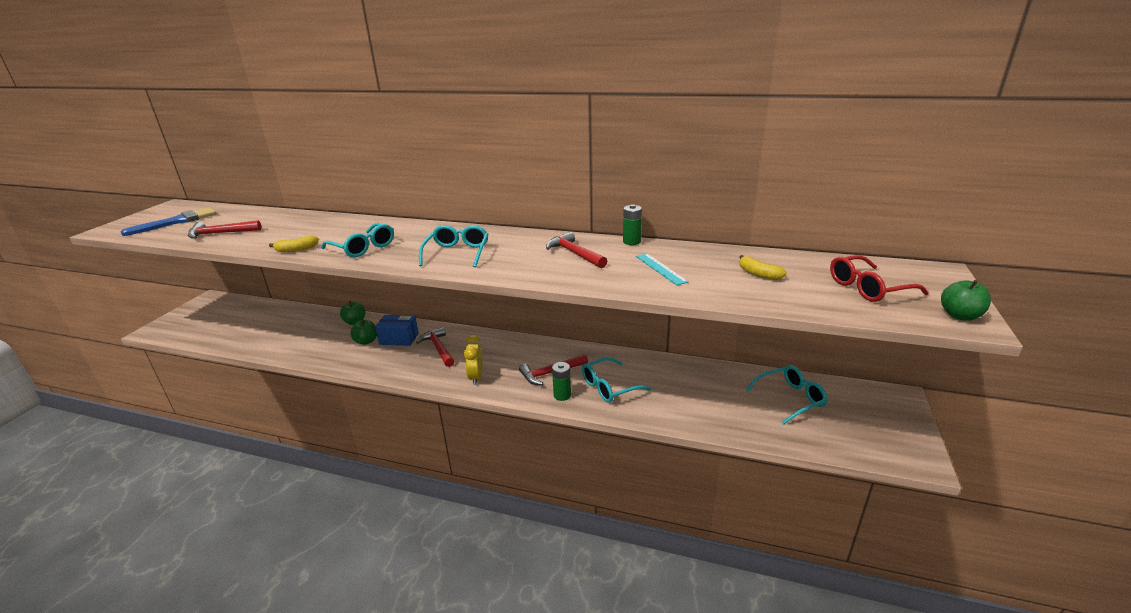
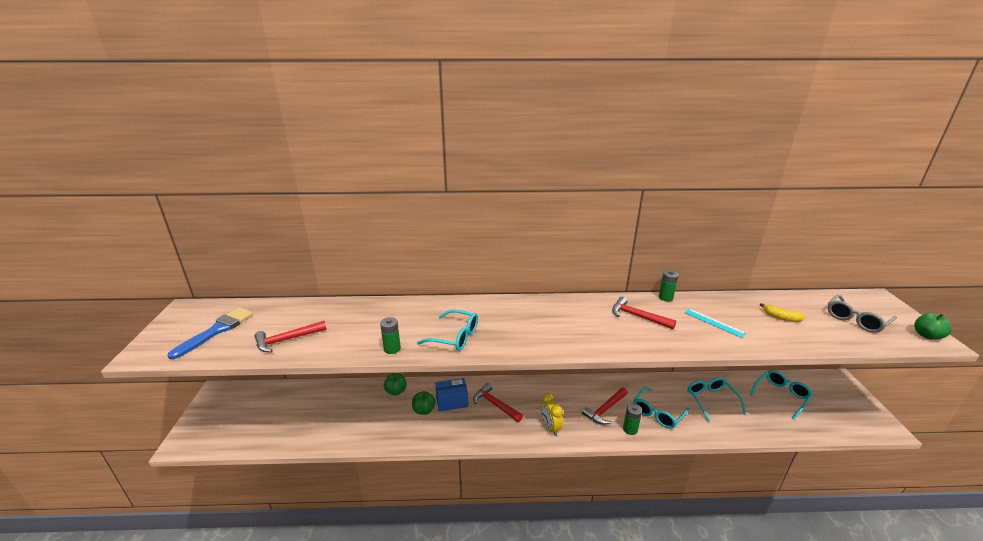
camera: 20 degrees left, 0 degrees up
(296, 249) = (392, 349): yellow banana -> green battery
(457, 253) = (545, 330): turquoise glasses -> turquoise glasses (711, 400)
(868, 288) = (856, 320): red glasses -> grey glasses

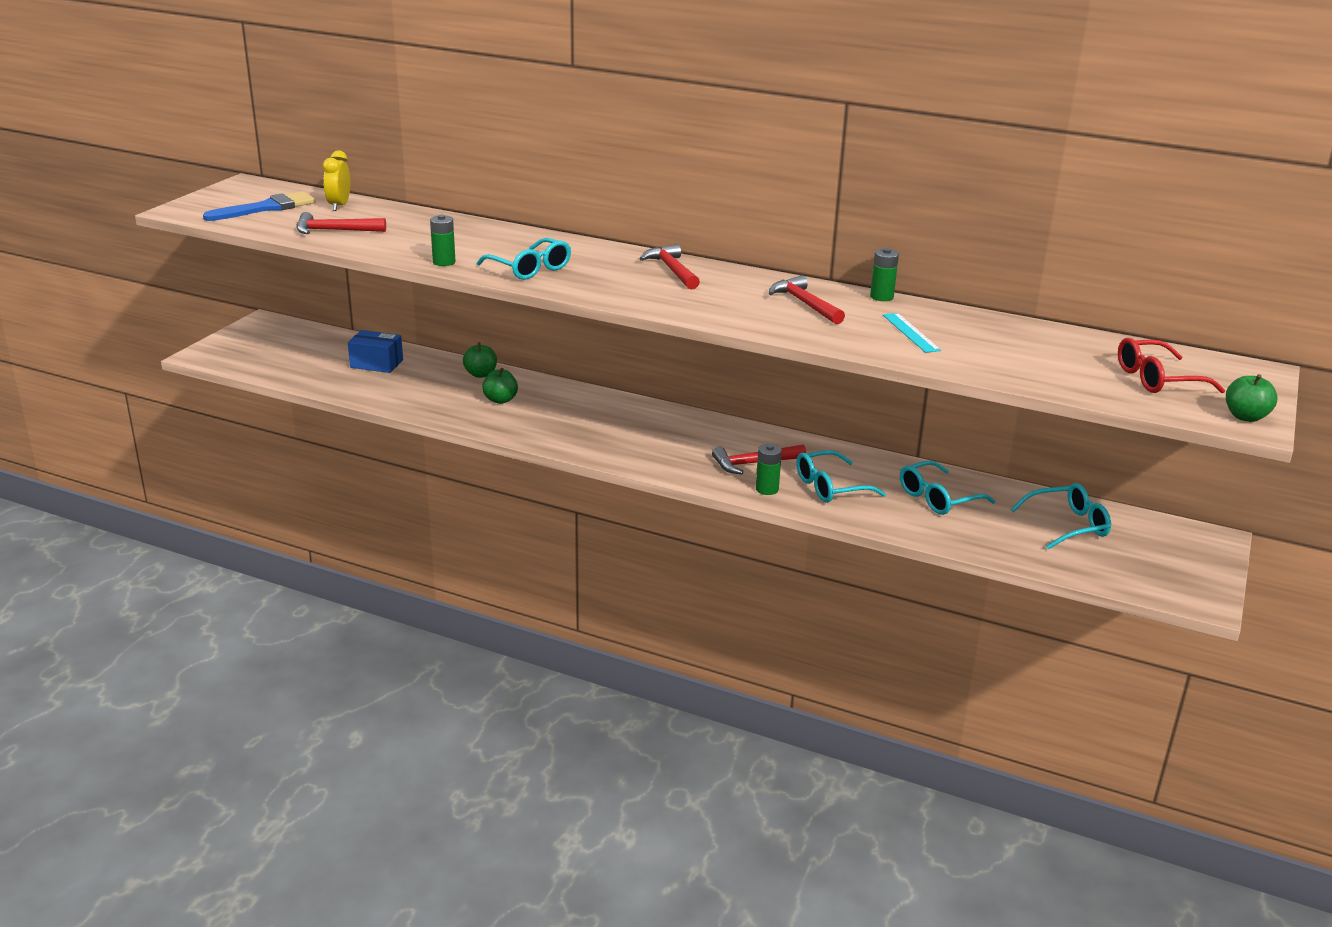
camera: 25 degrees right, 0 degrees up
(452, 401) = (545, 401): blue box -> blue box (376, 364)
(495, 404) = (601, 419): red hammer -> red hammer (672, 270)
(550, 427) = (653, 457): yellow clock -> yellow clock (339, 206)
(711, 400) = (937, 498): turquoise glasses -> turquoise glasses turned 135 degrees counterclockwise
(781, 317) = (1031, 351): yellow banana -> none
(856, 320) = (1157, 379): grey glasses -> red glasses

